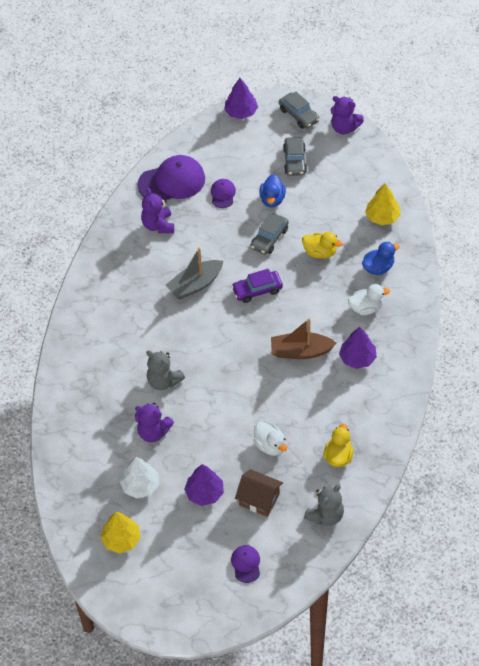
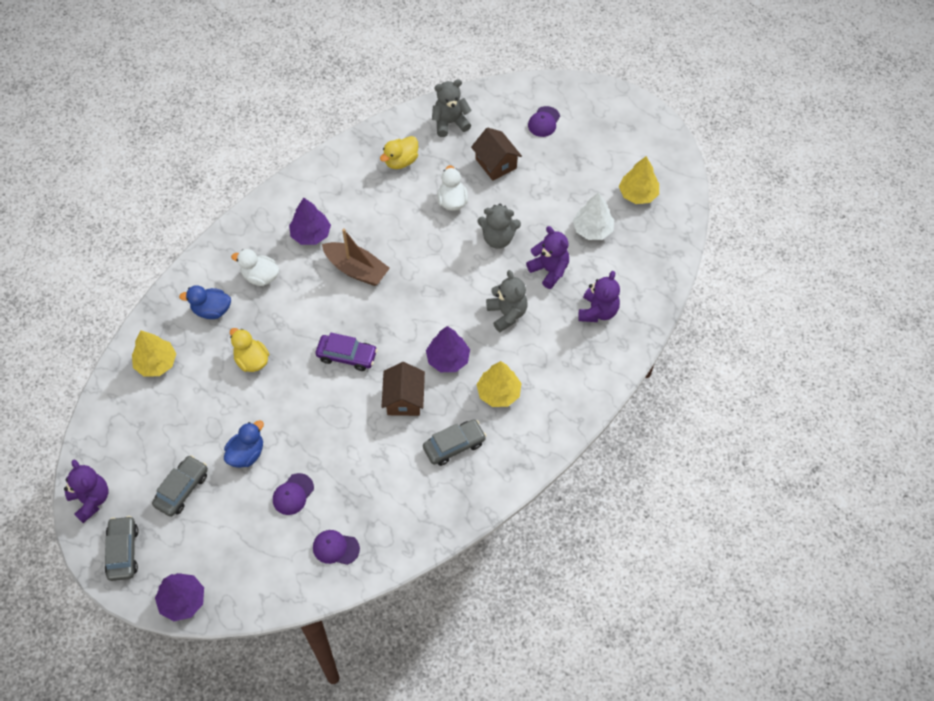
camera: 150 degrees left, 5 degrees up
(132, 324) = (499, 393): none -> yellow tree
(158, 225) = (391, 497): purple teddy bear -> purple teddy bear (598, 311)
(172, 182) = (335, 548): purple cap -> purple cap, size x0.50
(195, 285) = (404, 399): grey boat -> brown house
(204, 493) = (539, 193): purple tree -> purple tree (448, 359)
(211, 435) = (498, 238): none -> grey teddy bear
(269, 238) = (288, 407): grey car -> grey car (454, 445)

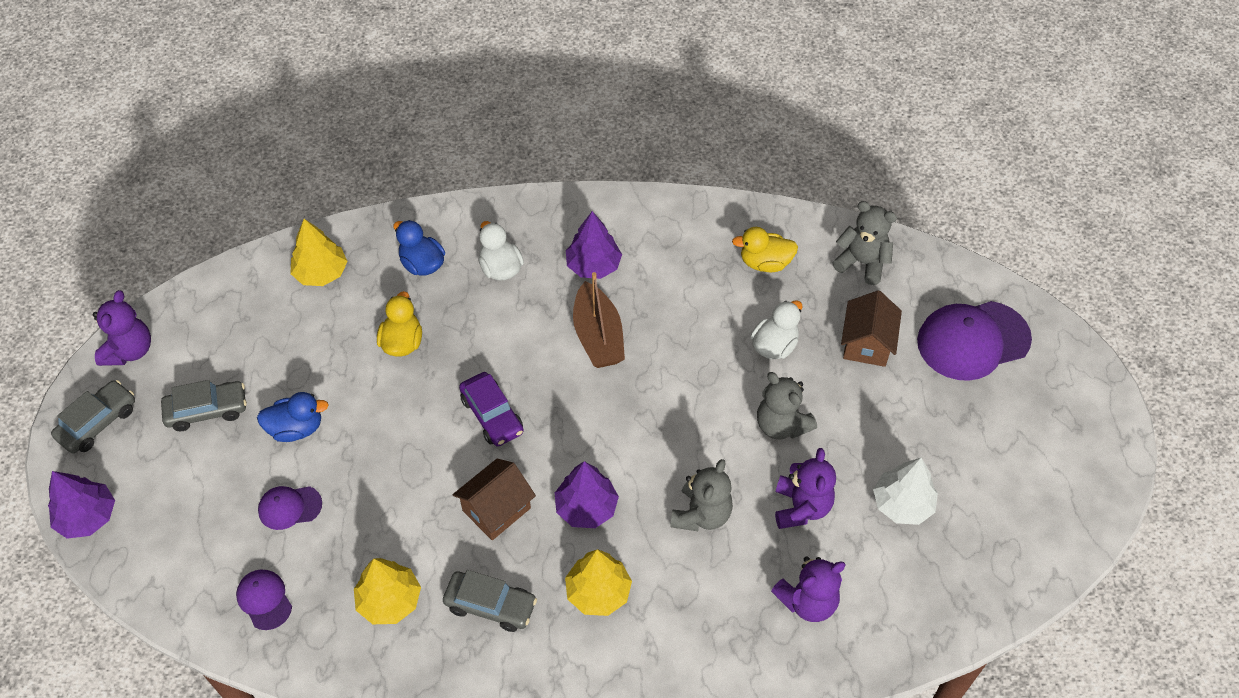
camera: 45 degrees right, 5 degrees down
(544, 122) = (973, 340): purple cap -> purple cap, size x1.99
(638, 194) = (1003, 509): yellow tree -> yellow tree (389, 601)

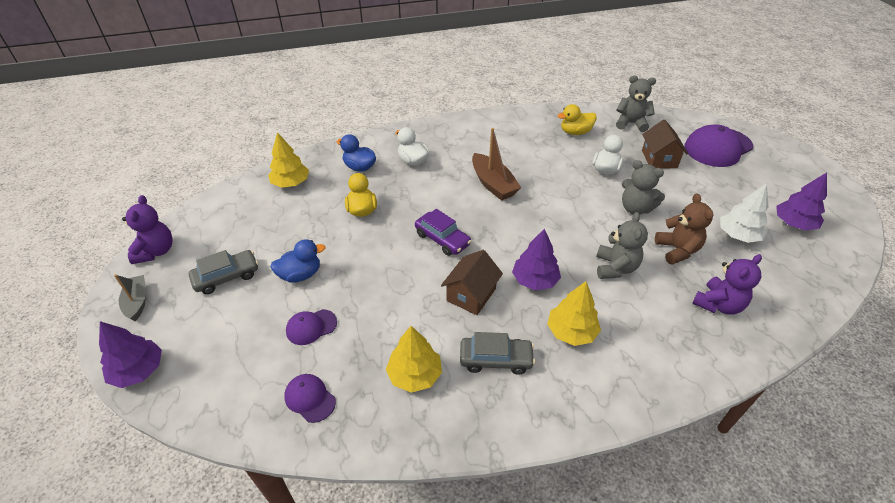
camera: 15 degrees left, 10 degrees down
(98, 423) = (137, 302): grey car -> grey boat
(593, 266) = (472, 150): purple tree -> purple tree (793, 224)
(801, 507) = (677, 250): purple teddy bear -> brown teddy bear

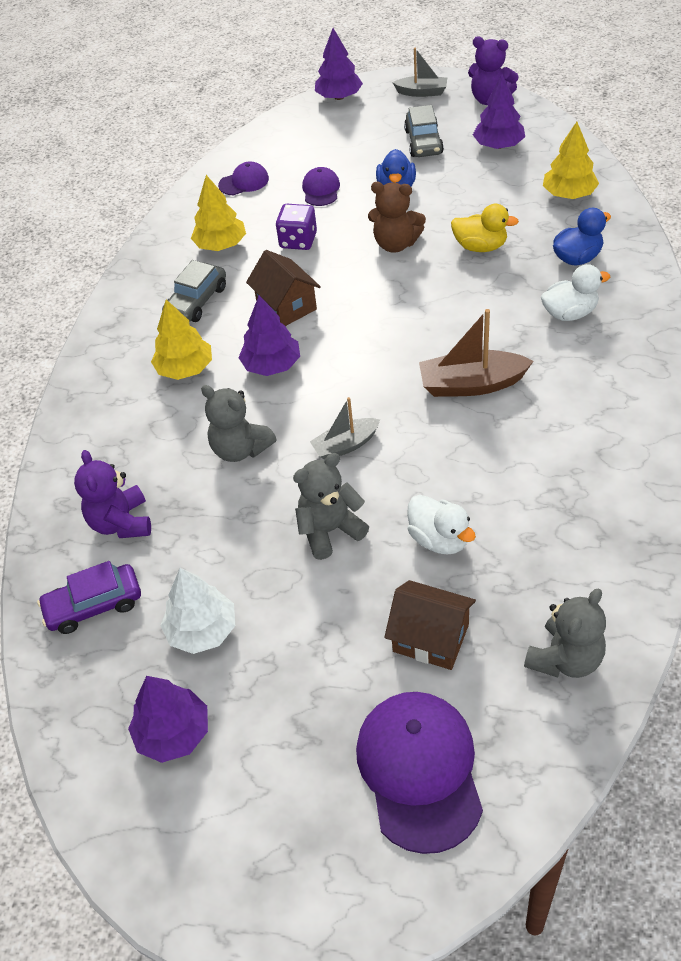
camera: 120 degrees right, 5 degrees up
(230, 230) = (498, 145): none -> purple tree
(389, 317) = (298, 241): none -> purple dice
(442, 239) = (387, 304): purple car -> purple car (94, 605)
(574, 221) = (345, 445): none -> grey boat
(575, 132) = (569, 547): yellow duck -> none
(677, 250) = (225, 533): brown teddy bear -> brown teddy bear (396, 244)

